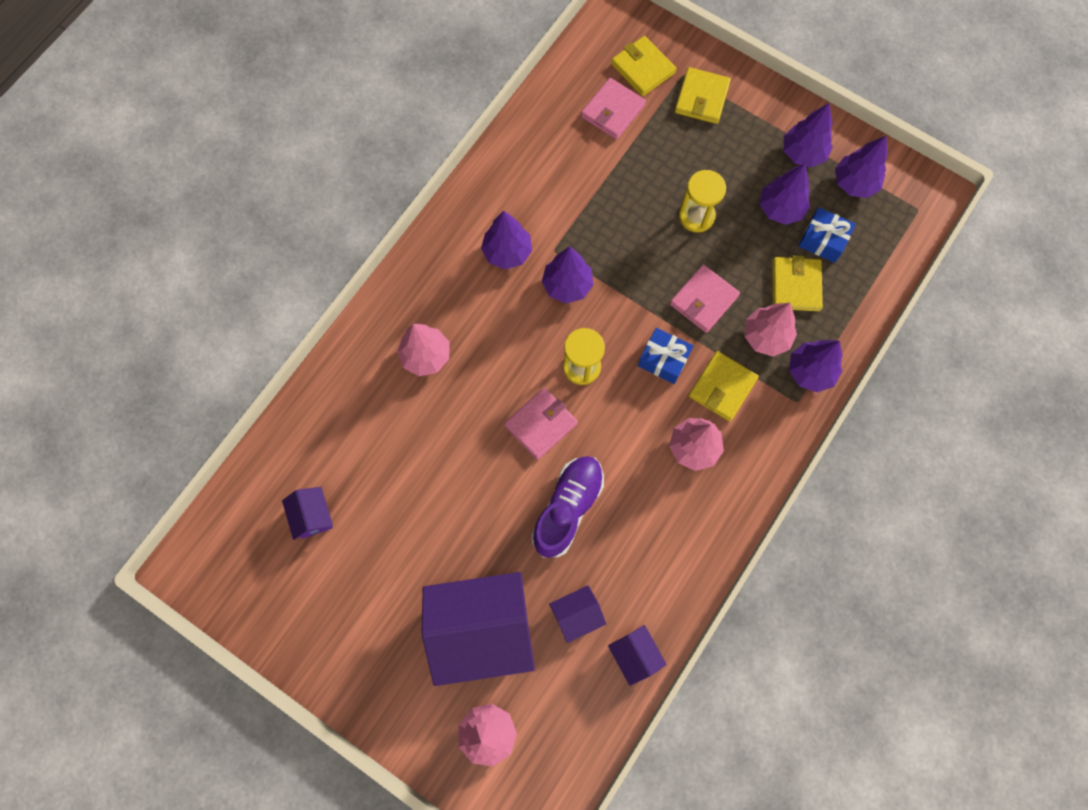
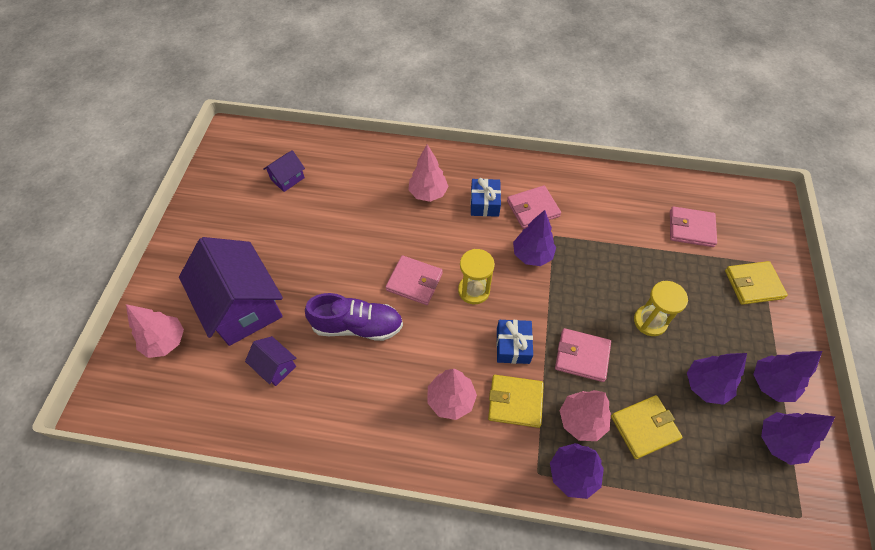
camera: 65 degrees right, 15 degrees down
(507, 252) = (533, 209): purple tree -> pink wallet
(635, 655) = (256, 424): purple house -> none
(643, 68) = (742, 234): yellow wallet -> none
(823, 240) = (703, 435): blue gift -> blue gift (484, 203)

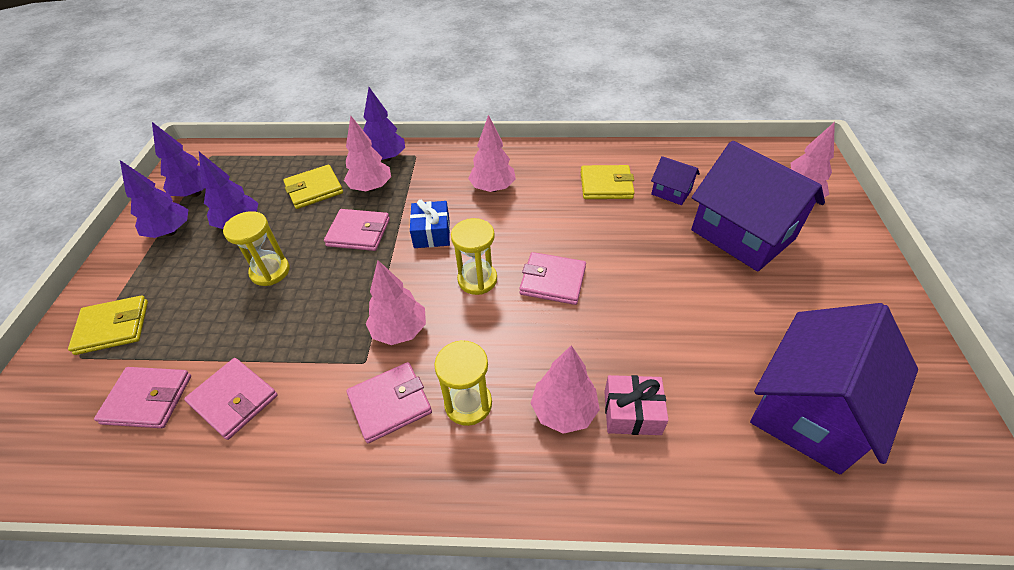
camera: 175 degrees right, 10 degrees down
(287, 178) = (810, 410): purple house -> purple house, size x2.23
(357, 326) = (604, 231): purple shoe -> none
(388, 188) = (632, 412): none -> pink gift
(484, 203) = (468, 404): blue gift -> yellow hourglass
(515, 402) = (431, 193): yellow wallet -> yellow wallet (606, 185)
(532, 255) = (400, 331): purple tree -> pink tree
(633, 222) = (234, 400): none -> pink wallet

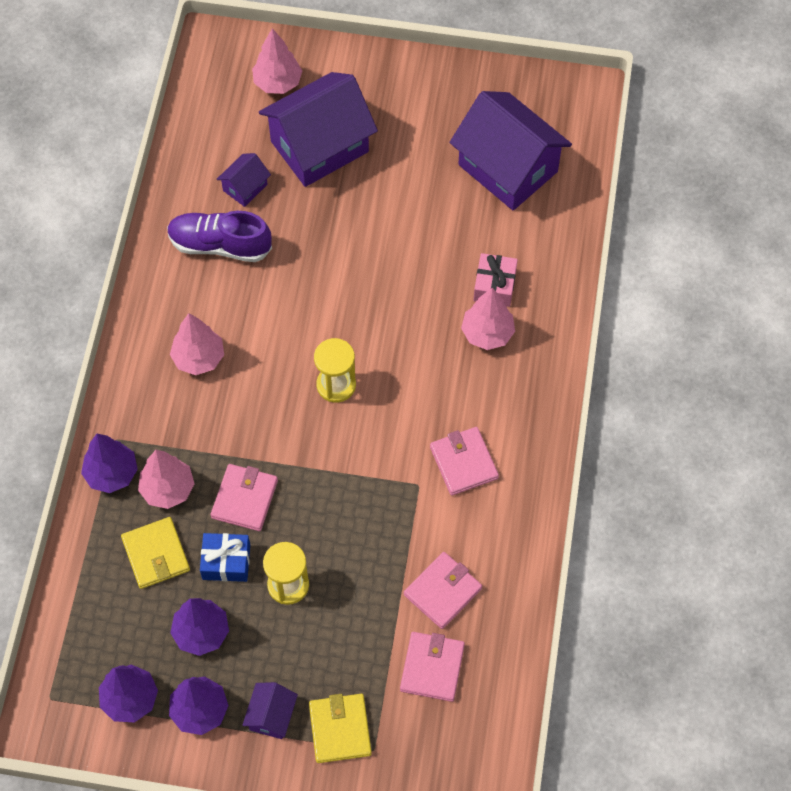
camera: 85 degrees left, 15 degrees up
(147, 276) = (271, 716): none -> purple house
(400, 331) = (388, 455): pink tree -> none
(432, 233) = (260, 424): blue gift -> blue gift (226, 562)
(468, 404) = (472, 402): yellow hourglass -> none
(552, 281) = (349, 319): pink wallet -> none
(606, 185) = (220, 245): yellow wallet -> purple shoe

